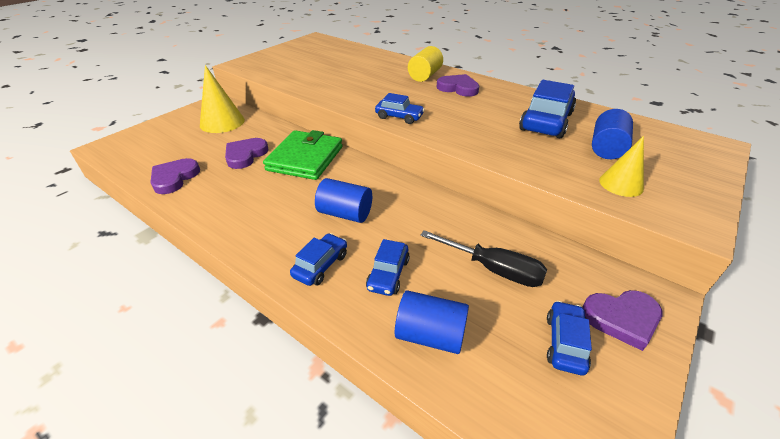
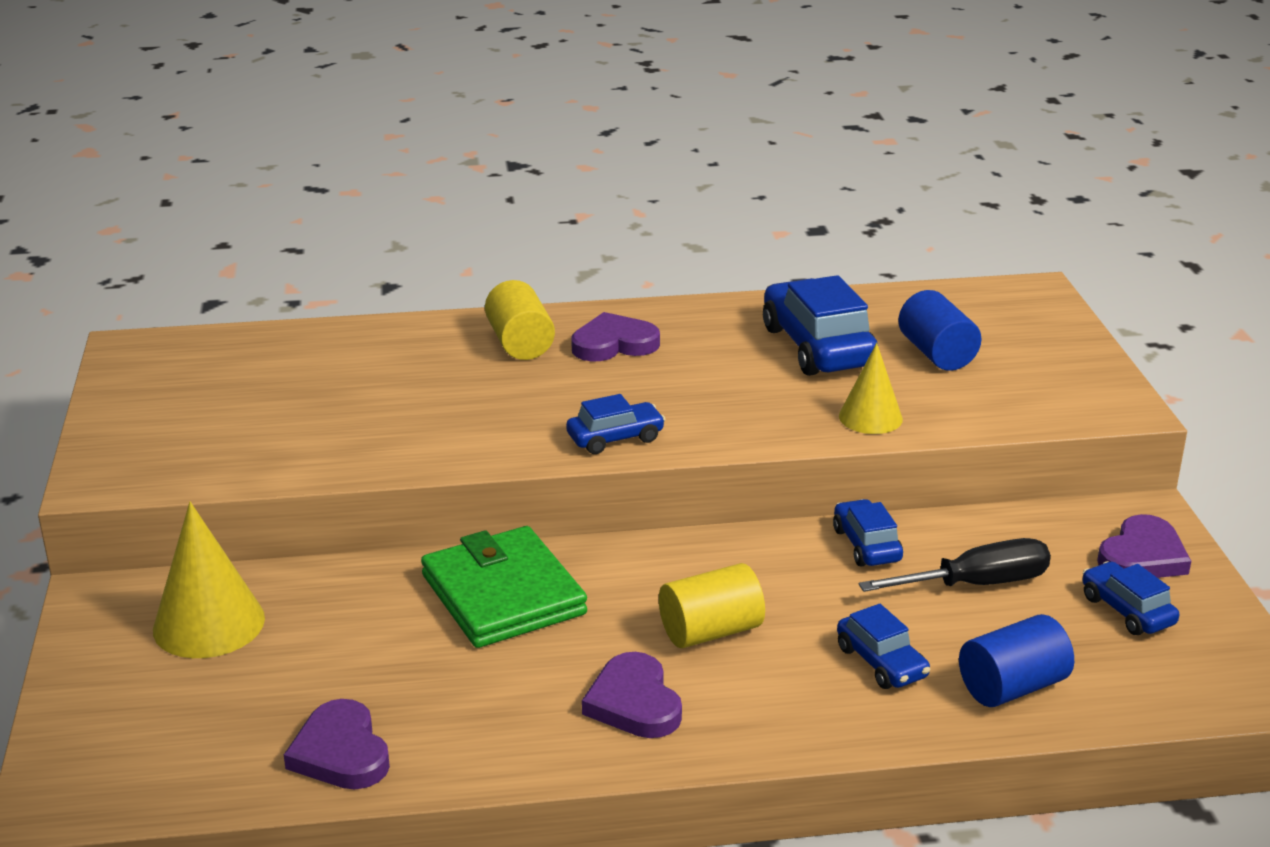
camera: 45 degrees left, 10 degrees down
(245, 155) = (388, 648): purple heart -> purple heart (634, 702)
(320, 265) = (792, 705): blue car -> blue car (866, 545)
(345, 213) = (710, 631): blue cylinder -> yellow cylinder
(621, 184) = (1009, 396): yellow cone -> yellow cone (870, 417)

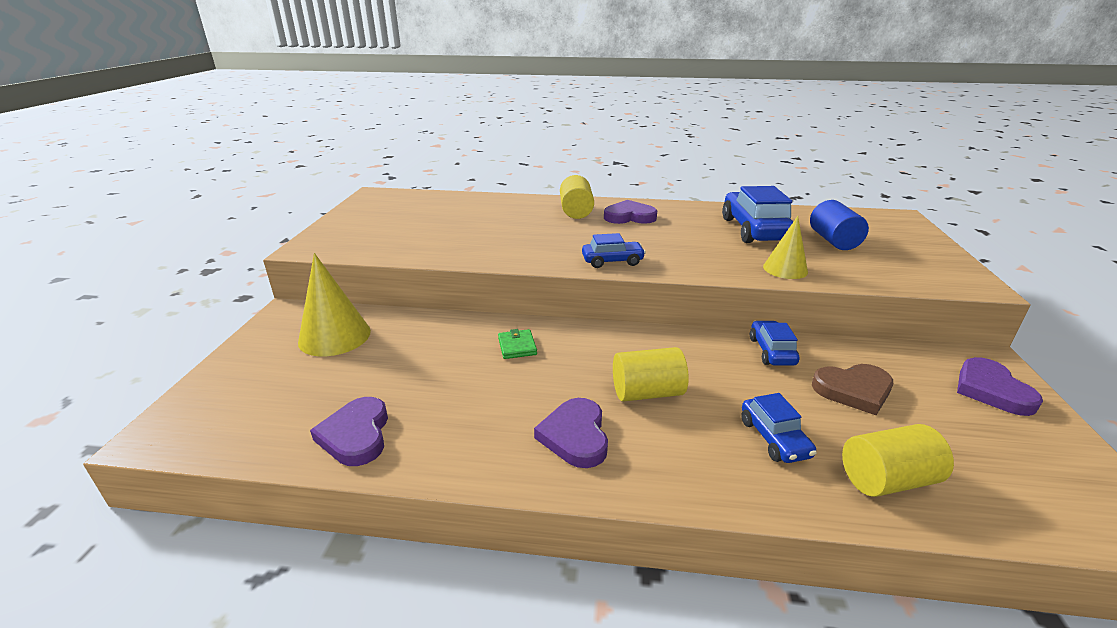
camera: 15 degrees right, 0 degrees up
(503, 594) = (517, 346): green wallet -> green wallet, size x0.42
(975, 584) = (853, 390): black screwdriver -> brown heart
(1012, 687) = (887, 480): blue cylinder -> yellow cylinder
(1127, 610) = (985, 431): blue car -> none
(1142, 556) = (991, 390): purple heart -> purple heart turned 120 degrees clockwise

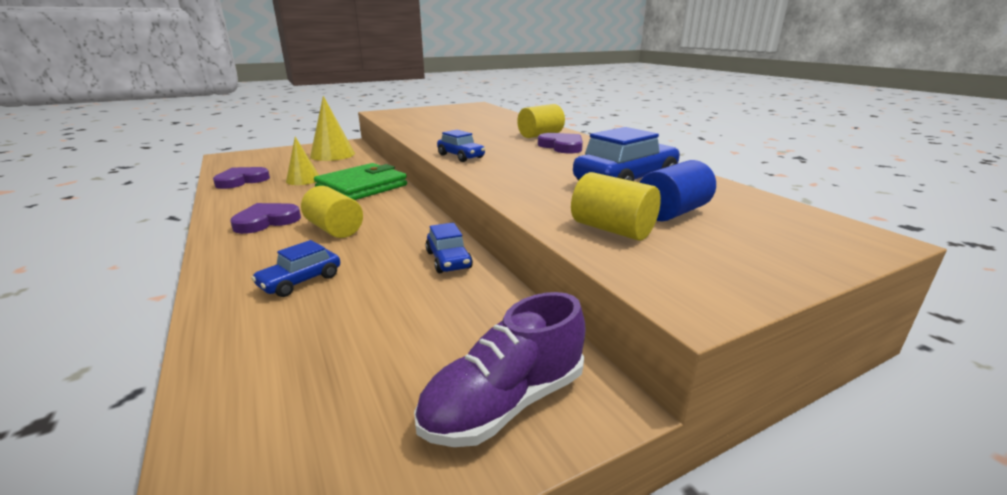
camera: 55 degrees right, 5 degrees down
(517, 346) = (362, 187): green wallet -> green wallet, size x2.39
(771, 351) = (448, 260): blue car -> blue car turned 105 degrees clockwise
(785, 269) = (543, 202): yellow cone -> yellow cone (303, 180)
(853, 390) = (412, 307): brown heart -> none
(887, 480) = (261, 339): yellow cylinder -> yellow cylinder (612, 230)
(991, 390) = (505, 403): purple heart -> purple shoe

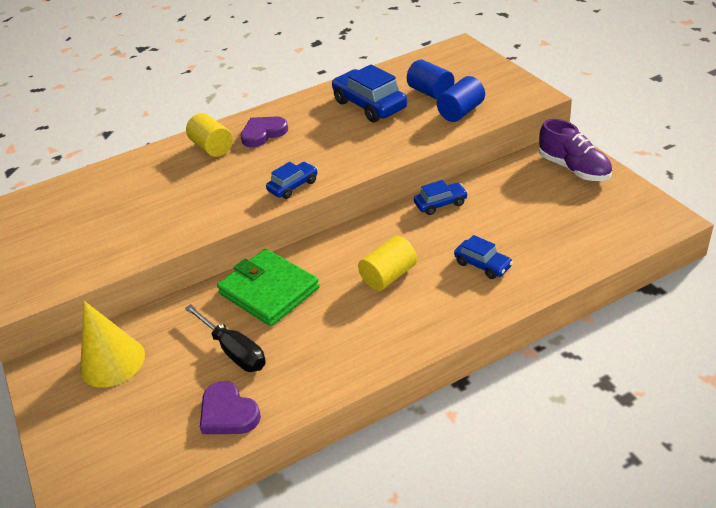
camera: 85 degrees left, 15 degrees up
(266, 221) = (371, 329): purple heart -> none
(303, 180) = (234, 351): yellow cone -> black screwdriver
(612, 230) = (461, 112): yellow cylinder -> blue cylinder

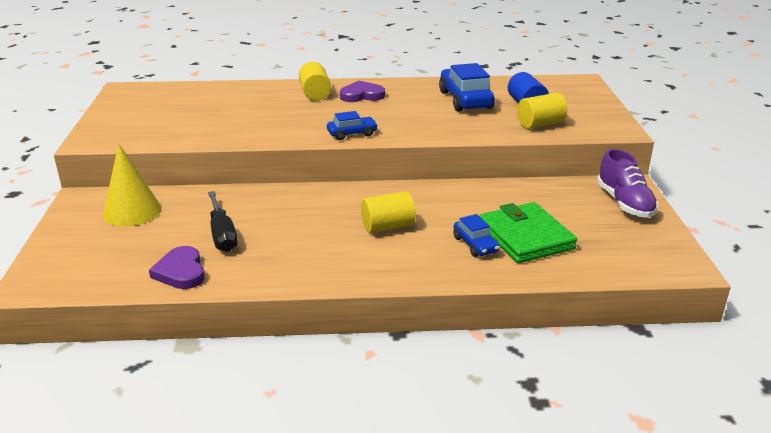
camera: 20 degrees right, 10 degrees down
(269, 291) = (284, 205): green wallet -> green wallet (525, 237)
(440, 204) = (478, 192): blue car -> none
(461, 112) = (540, 124): blue cylinder -> yellow cylinder

